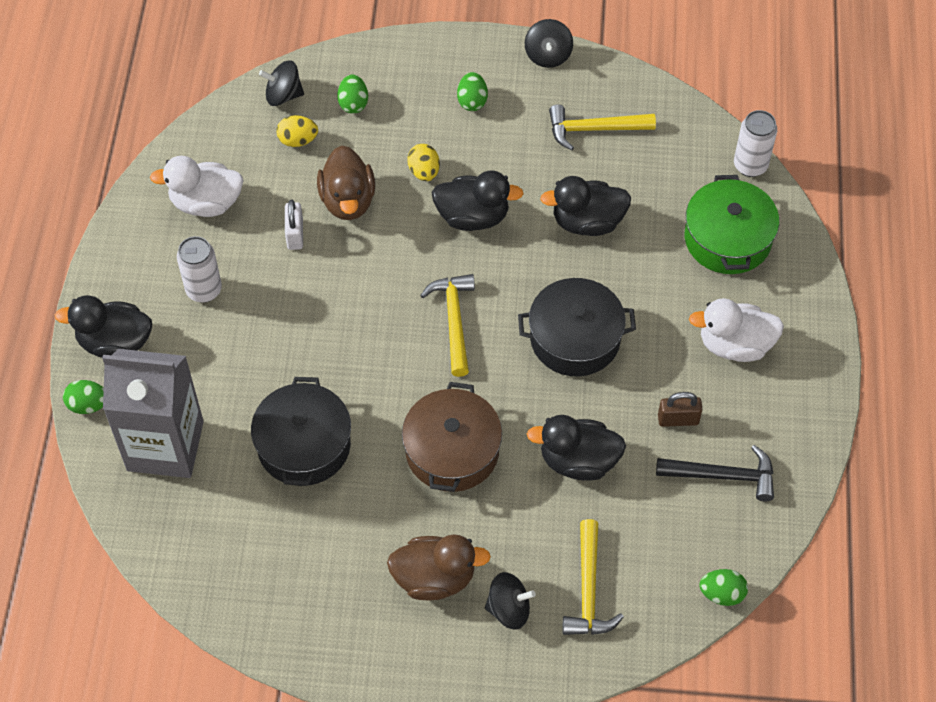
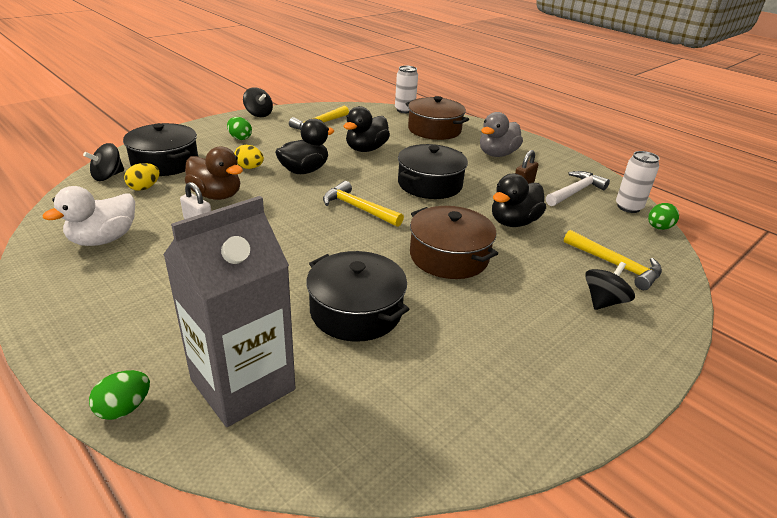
camera: 50 degrees left, 25 degrees down
(115, 343) = (106, 350): black duck -> none
(204, 290) = (158, 279): white can -> white can (628, 207)
(353, 103) = (165, 162): green egg -> black pot
(434, 578) = (545, 318): brown duck -> none
(723, 476) = (575, 191): black hammer -> white hammer
(727, 239) = (434, 130): green pot -> brown pot
(734, 345) = (497, 154): white duck -> grey duck

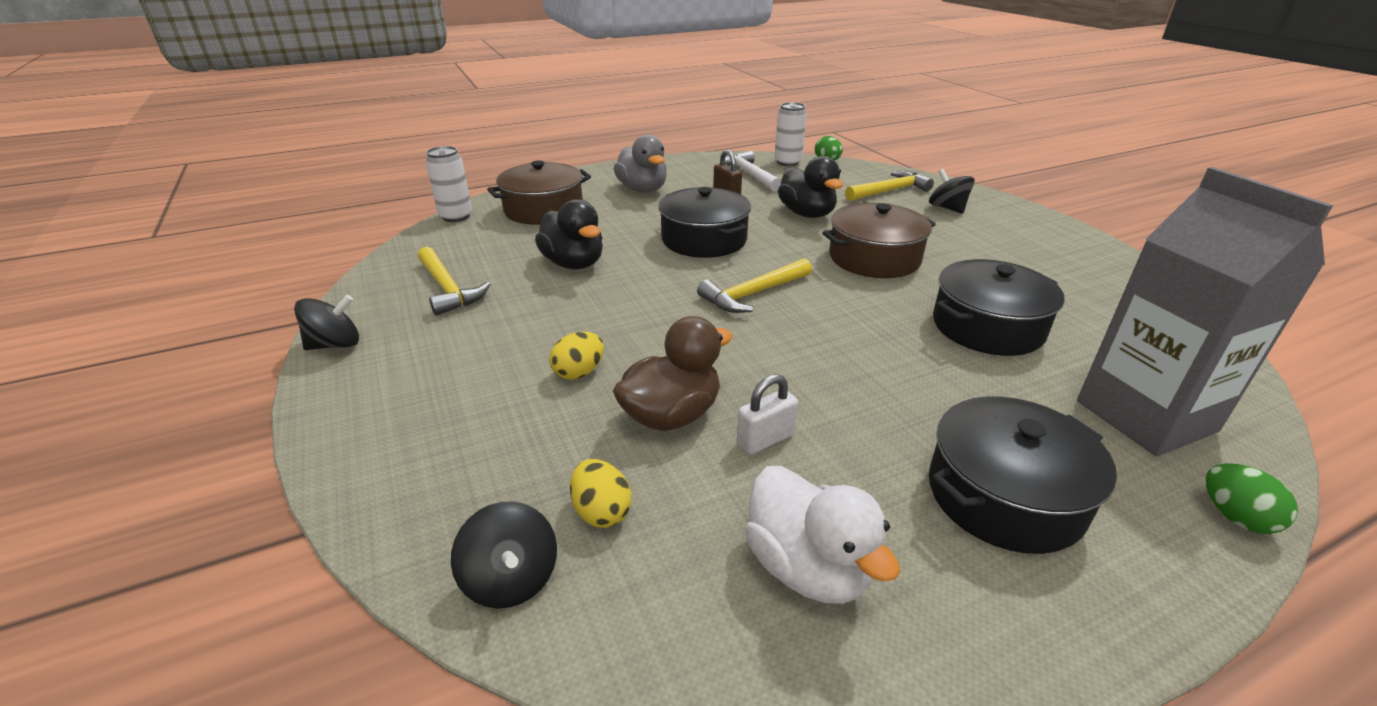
camera: 70 degrees left, 0 degrees up
(165, 162) = (491, 480): black pot -> black pot (1004, 495)
(240, 138) = (438, 375): green egg -> none
(304, 170) = (618, 321): black duck -> none

